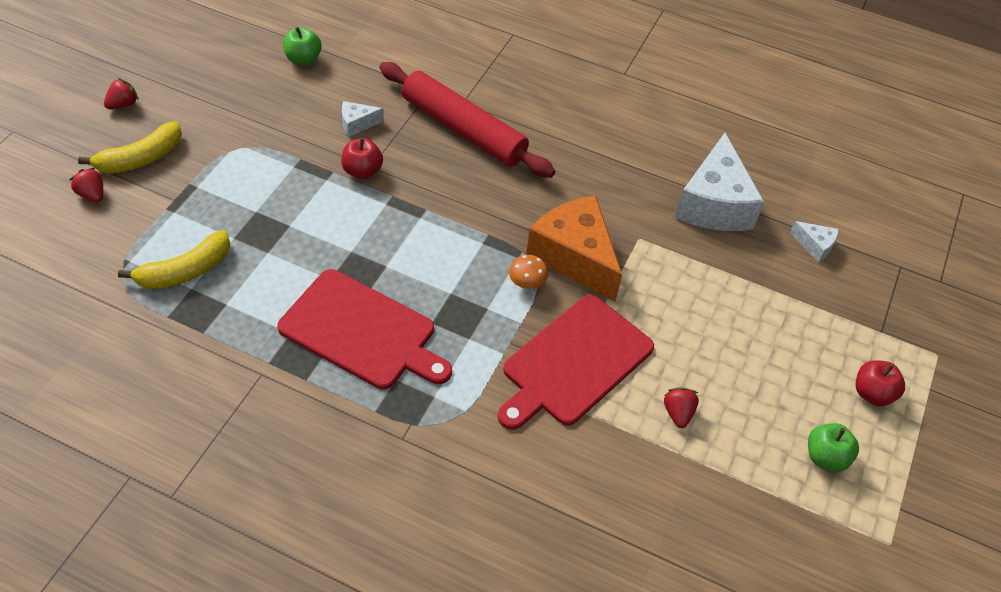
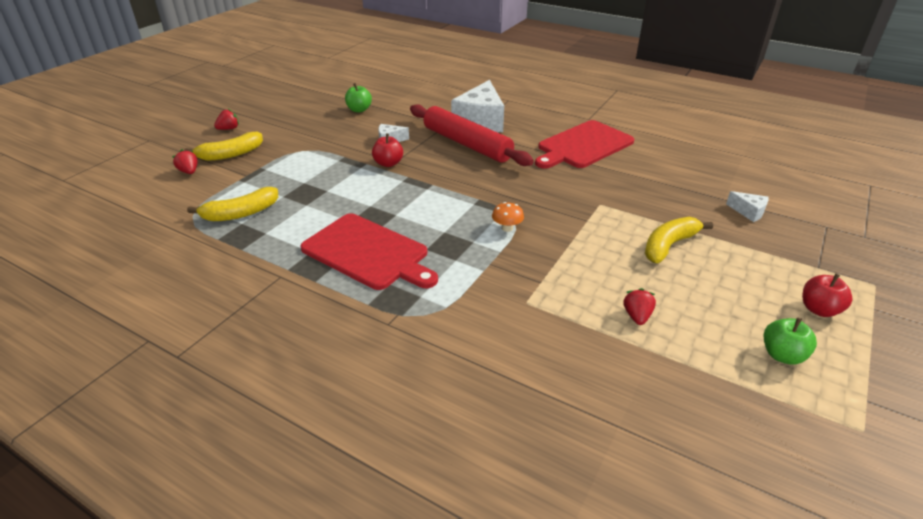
camera: 10 degrees right, 15 degrees down
(574, 257) = (547, 214): orange cheese -> none
(574, 362) = (543, 278): red cutting board -> red cutting board (583, 145)
(714, 204) = (661, 186): white cheese -> white cheese (480, 121)
(718, 305) = (669, 245): none -> yellow banana

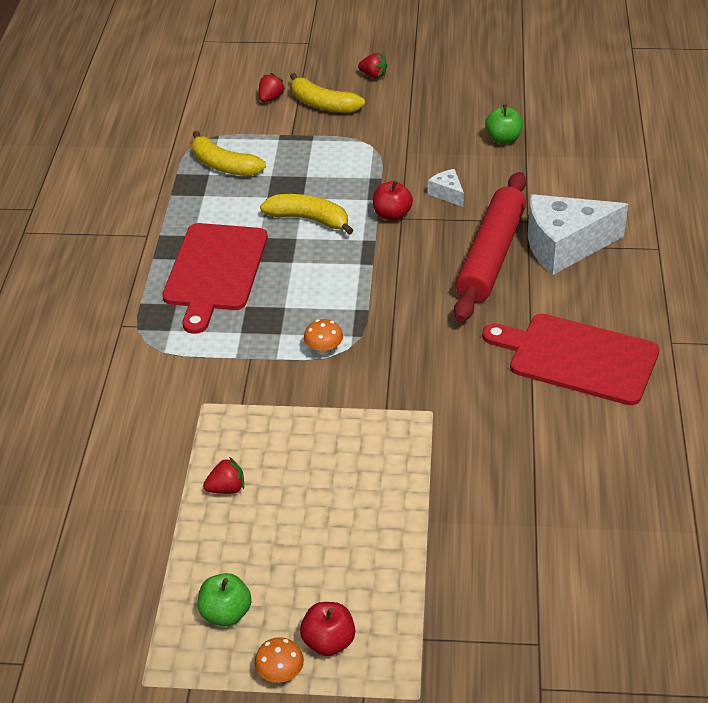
camera: 65 degrees right, 5 degrees up
(669, 245) = (379, 490): yellow banana -> yellow banana (309, 219)
(748, 212) = (517, 556): white cheese -> none
(851, 343) = (280, 674): none -> orange mushroom

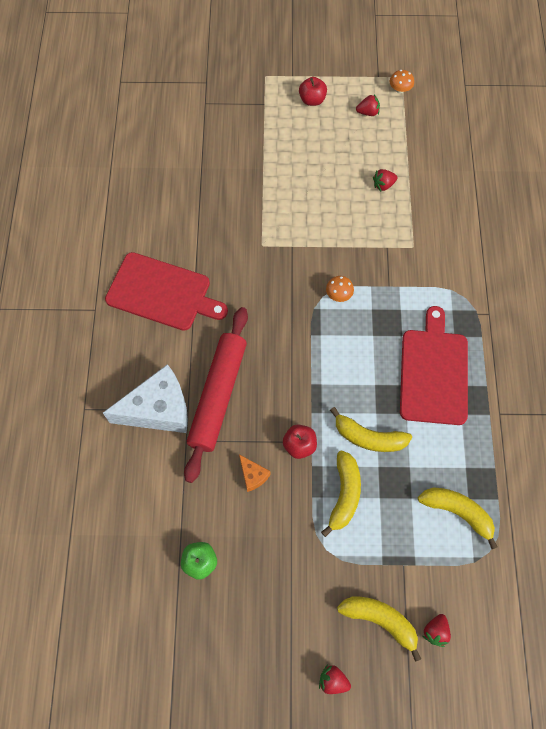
camera: 175 degrees right, 25 degrees up
(226, 613) = (368, 112): green apple -> red strawberry
(280, 674) = (334, 84): orange mushroom -> orange mushroom (400, 90)
(345, 179) = (344, 494): none -> yellow banana
(447, 194) = (253, 475): white cheese -> orange cheese

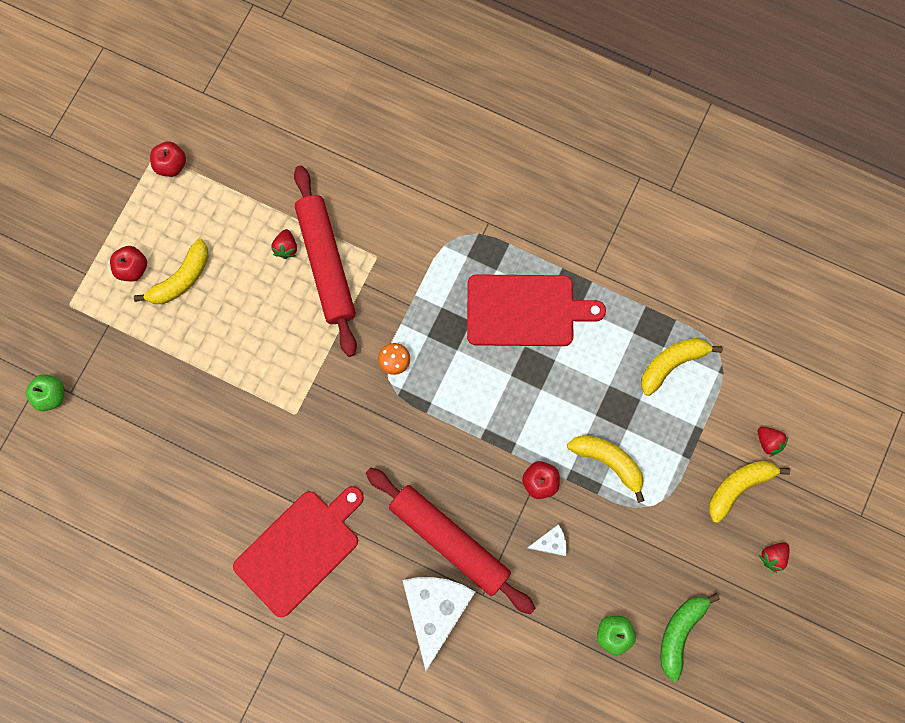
camera: 65 degrees left, 10 degrees up
(197, 93) = (51, 395): none -> green apple
(226, 621) = (680, 632): none -> green banana
(253, 475) = (550, 542): orange cheese -> white cheese
(368, 112) = (183, 215): red strawberry -> none
(368, 437) = (562, 409): yellow banana -> yellow banana (181, 279)
(387, 216) = (326, 263): none -> red rolling pin
(400, 90) = (171, 165): orange mushroom -> red apple
(434, 372) = (525, 311): red cutting board -> red cutting board turned 150 degrees clockwise

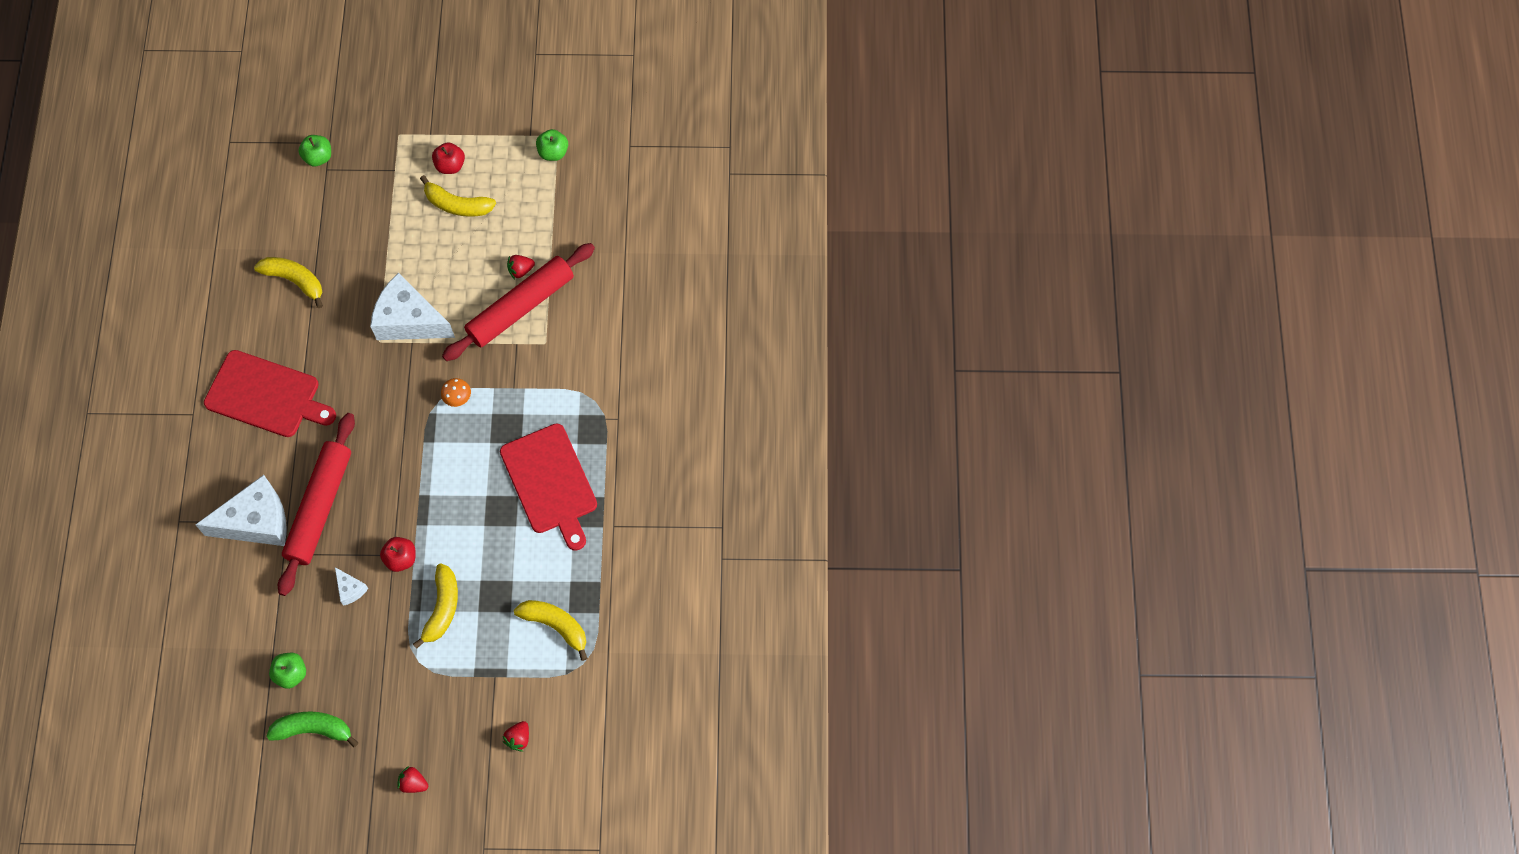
camera: 65 degrees right, 10 degrees down
(171, 165) = (553, 152): red apple -> green apple
(287, 375) = (409, 320): none -> white cheese
(738, 487) = (465, 729): yellow banana -> yellow banana (295, 280)

